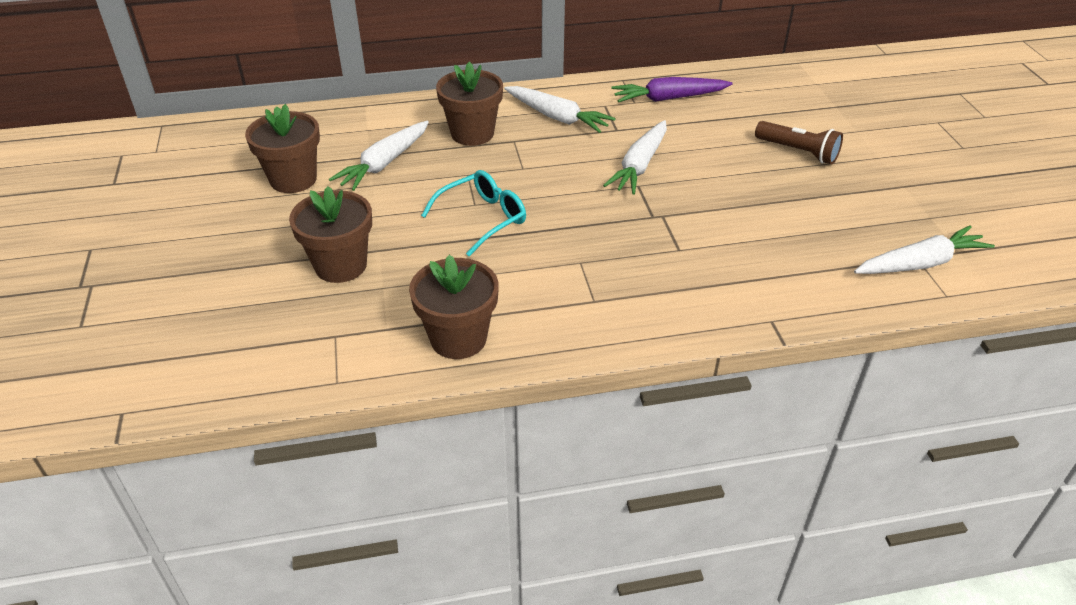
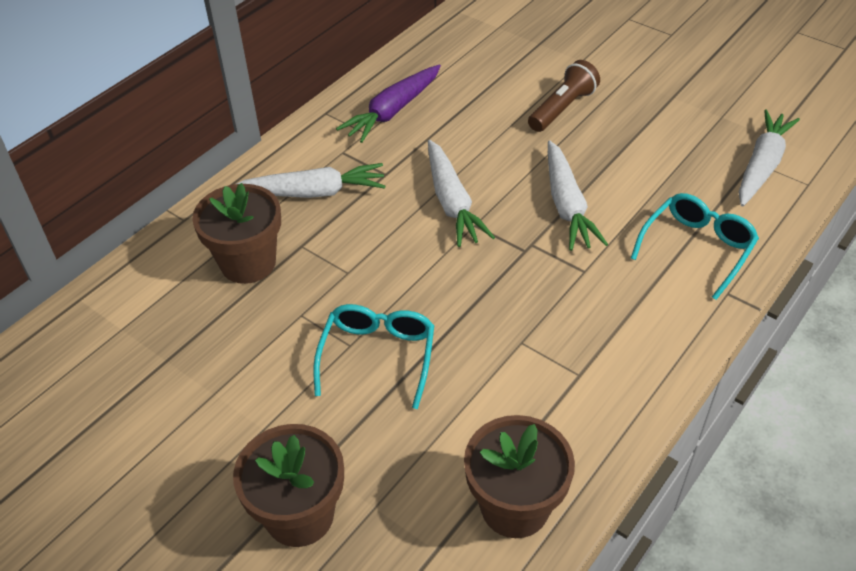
camera: 40 degrees left, 5 degrees up
(293, 179) = (110, 449): brown flower pot -> none
(384, 163) = (195, 359): white carrot -> white carrot (567, 205)
(786, 283) = (697, 248): none -> turquoise glasses
(798, 152) = (562, 108): brown flashlight -> brown flashlight turned 45 degrees counterclockwise

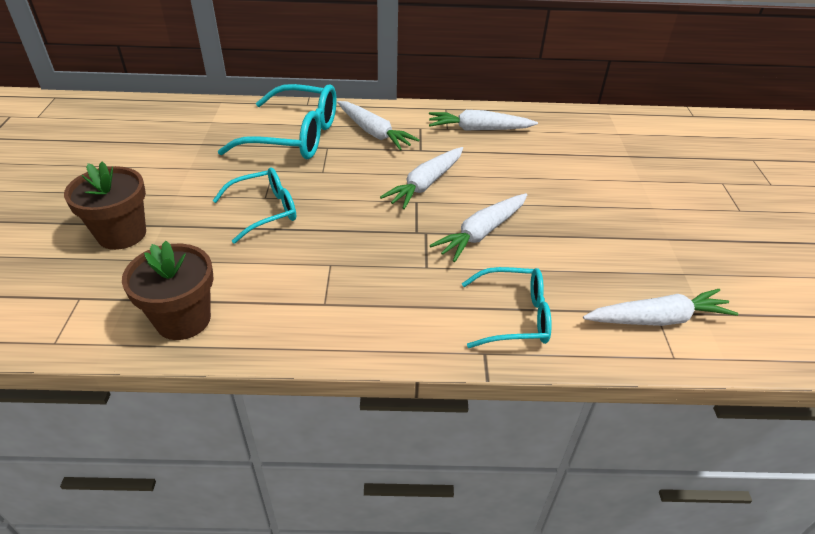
camera: 50 degrees right, 5 degrees down
(248, 263) = (295, 136): brown flower pot -> turquoise glasses
(393, 111) = (479, 129): purple carrot -> white carrot
(562, 108) = (577, 192): brown flashlight -> none

